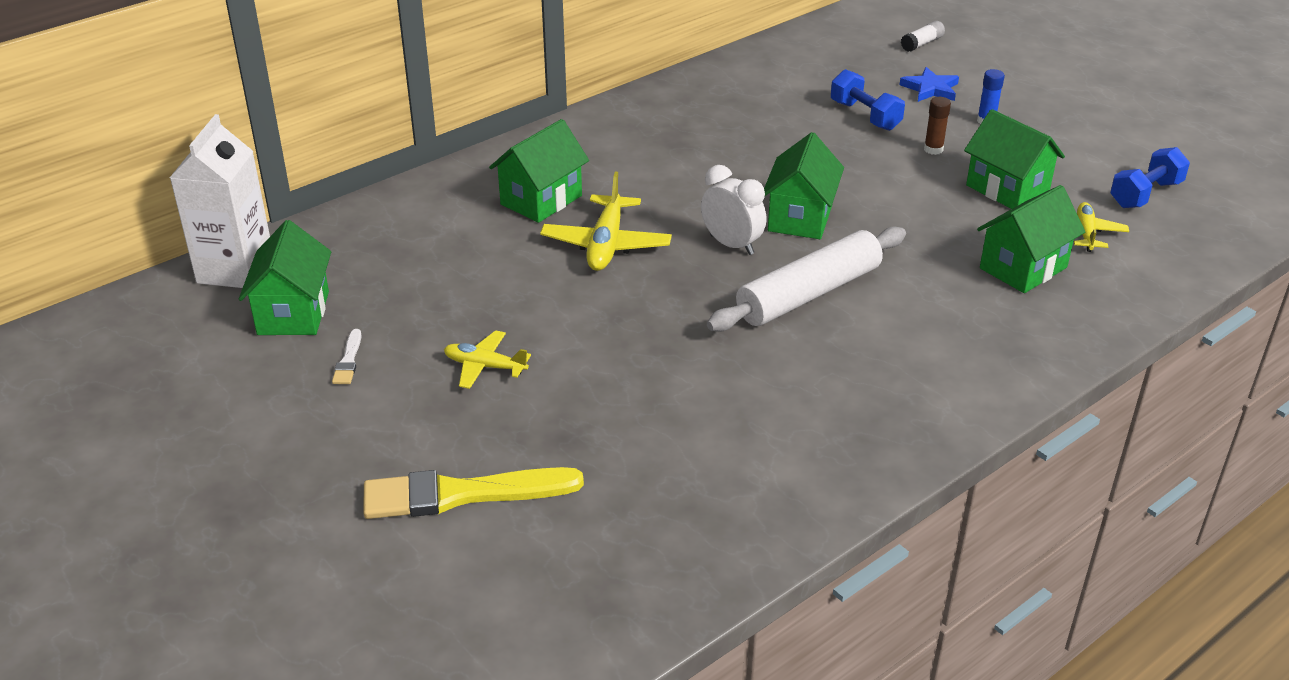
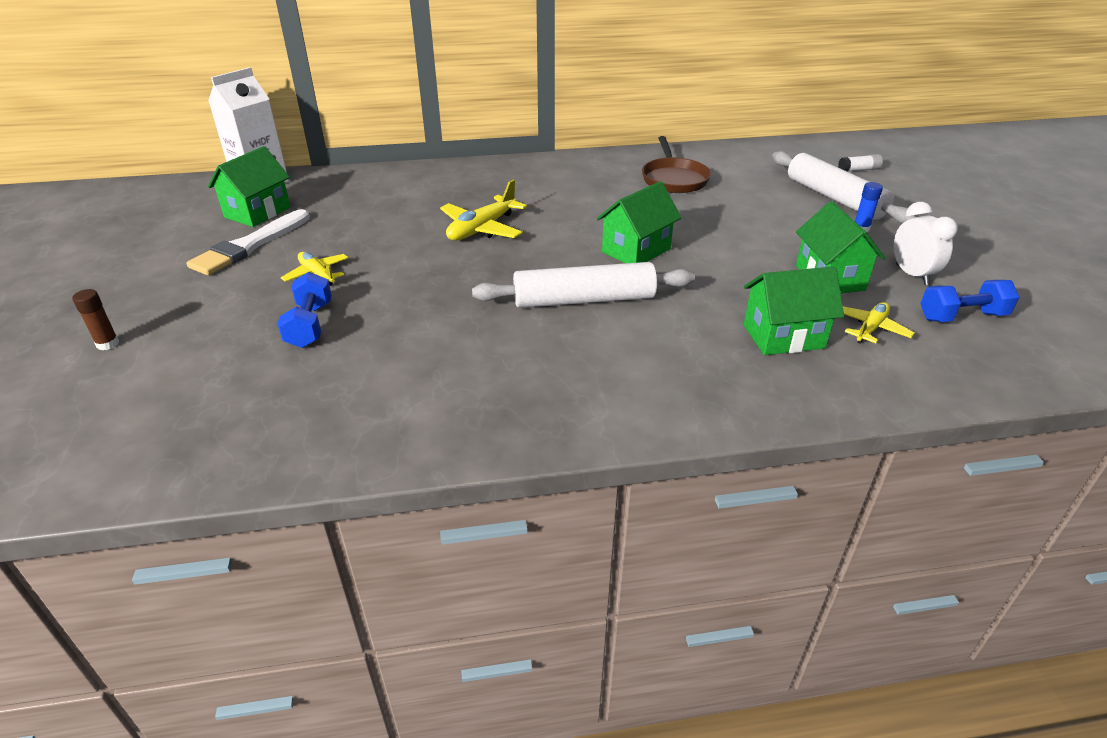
camera: 30 degrees right, 0 degrees up
(348, 360) = (249, 246): white brush -> white brush, size x2.30
(462, 494) = (202, 343): yellow brush -> none
(541, 200) = (474, 194): green house -> none
(731, 245) = (565, 253): white clock -> white clock (911, 275)
(747, 111) = (674, 179): none -> brown pan
(865, 116) = (761, 202): blue dumbbell -> blue dumbbell (310, 325)
(930, 89) = (834, 198): blue star -> white rolling pin
(933, 149) = (793, 236): brown glue stick -> brown glue stick (108, 344)

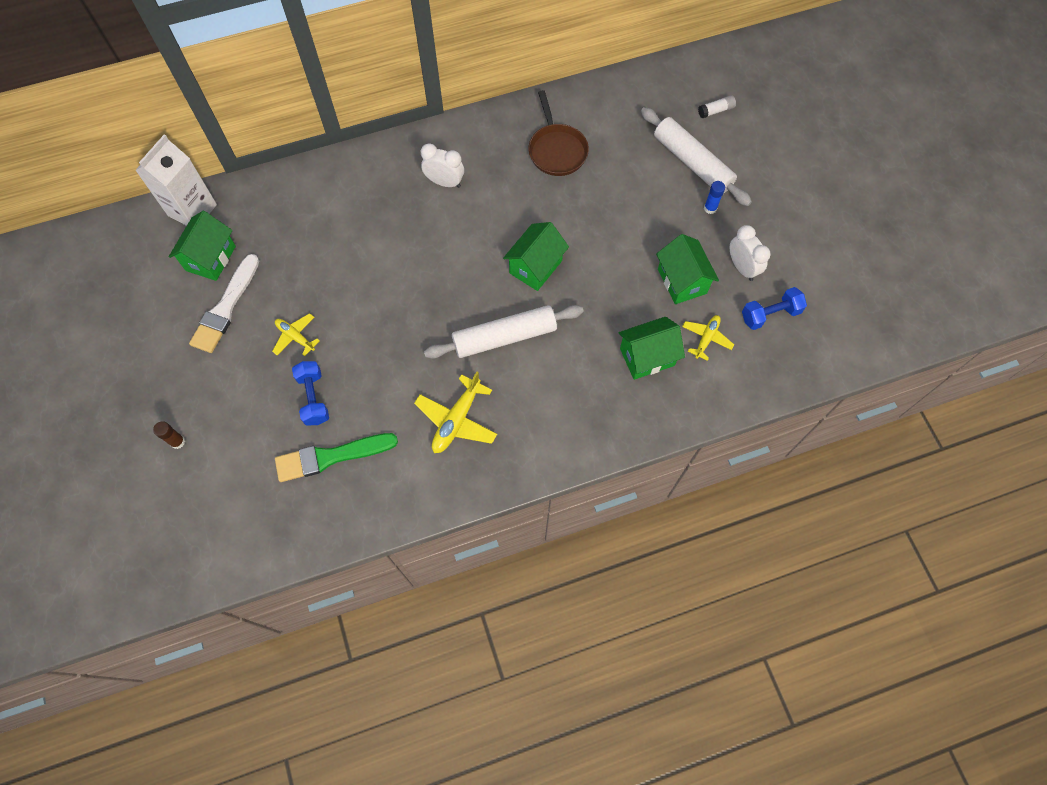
camera: 10 degrees left, 30 degrees up
(302, 381) = (331, 457): none -> green brush
(482, 229) = (408, 254): yellow plane -> yellow plane (457, 420)
(542, 188) = (444, 182): none -> white clock

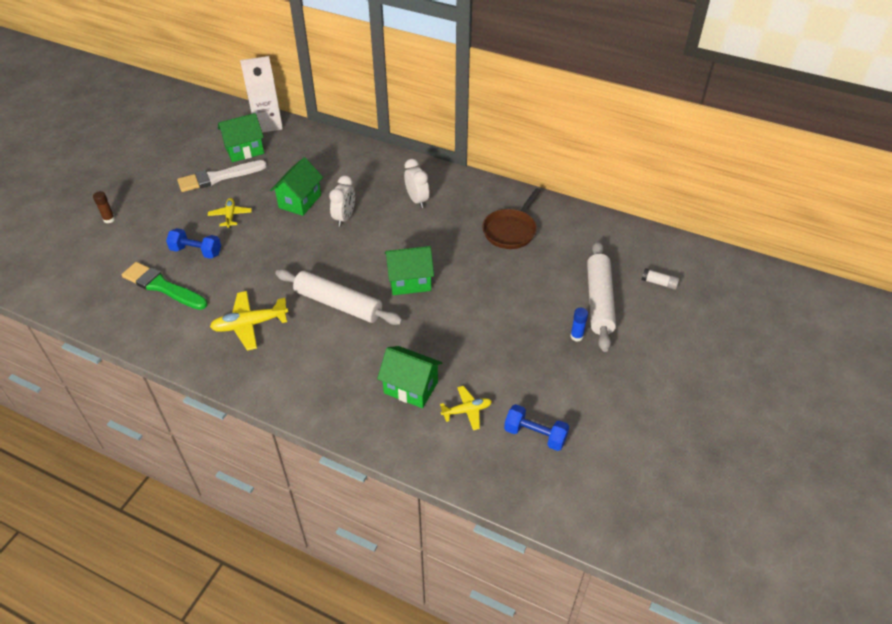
camera: 45 degrees right, 20 degrees down
(314, 398) = (196, 251): blue dumbbell -> blue dumbbell turned 75 degrees clockwise
(682, 281) = (496, 363): green house -> green house (300, 201)
(742, 267) = (552, 389): white clock -> white clock (344, 218)

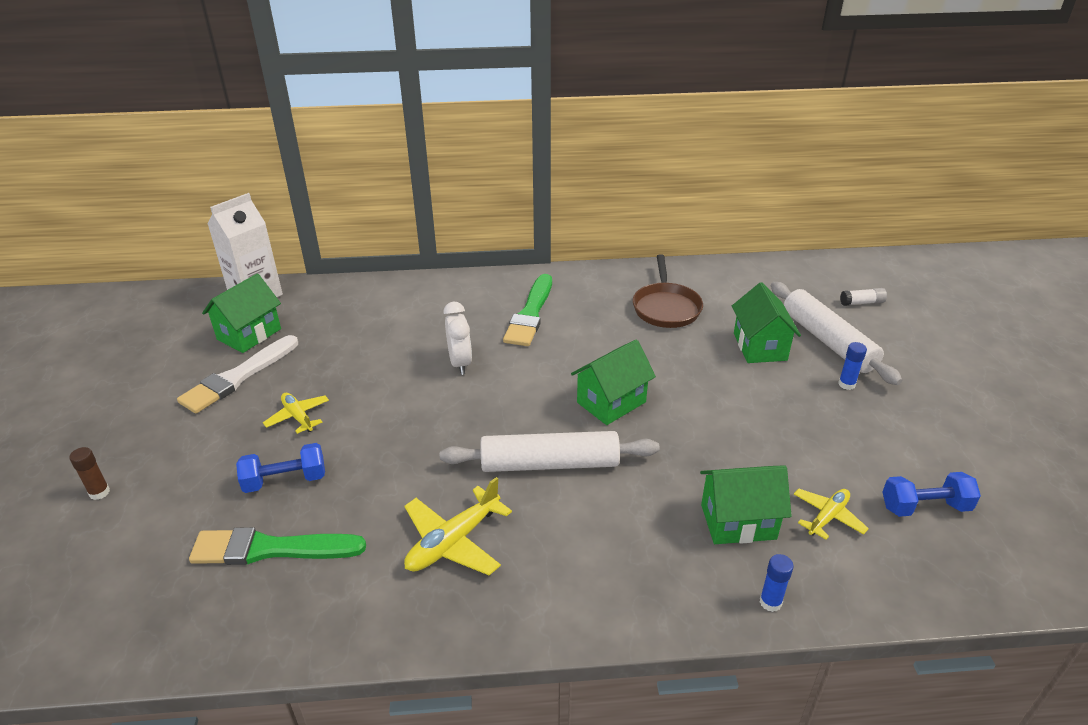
camera: 30 degrees left, 10 degrees down
(300, 201) = (382, 365): green house -> green house (759, 346)
(382, 439) = (770, 602): none -> blue glue stick
(417, 200) = (530, 314): white clock -> green brush

